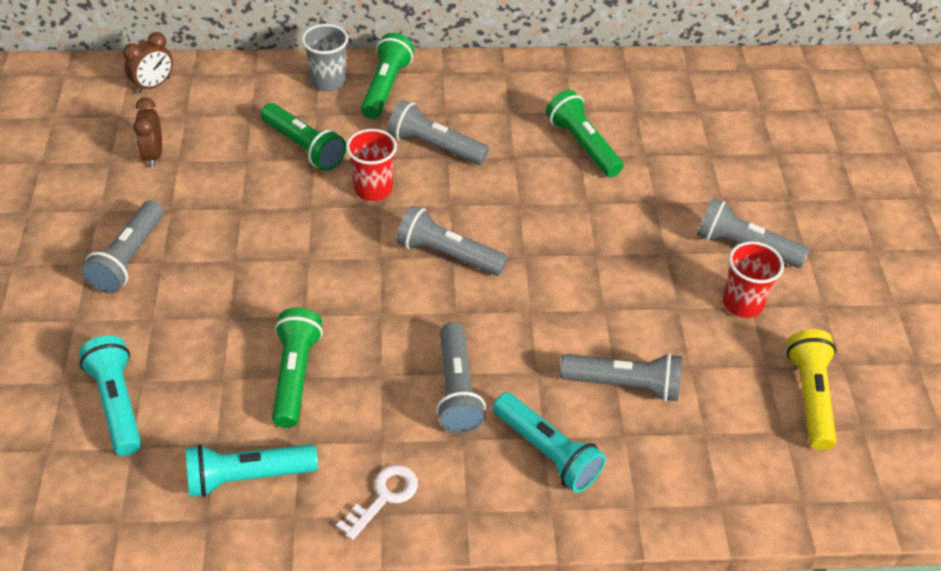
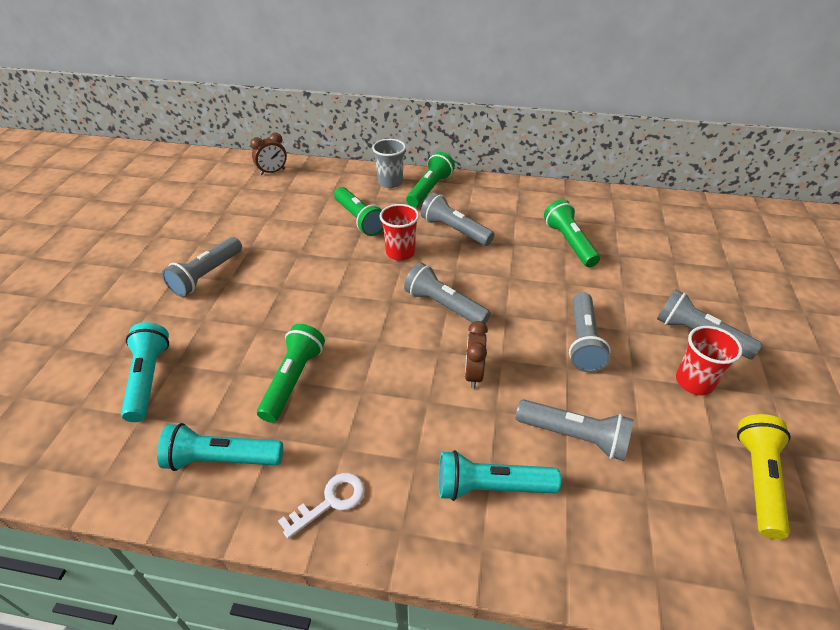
camera: 15 degrees right, 5 degrees down
(153, 155) = (254, 212): brown clock -> brown clock (473, 374)
(457, 389) = (423, 415): grey flashlight -> grey flashlight (583, 341)
(547, 452) = (491, 487): turquoise flashlight -> turquoise flashlight turned 120 degrees clockwise

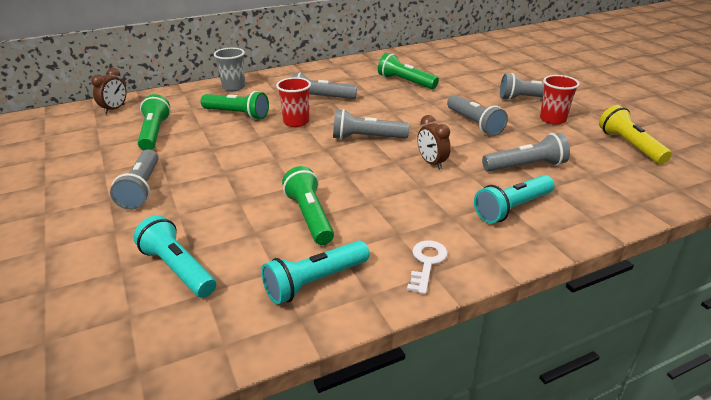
camera: 35 degrees left, 10 degrees down
(430, 189) = (271, 83): green flashlight -> green flashlight (154, 133)

